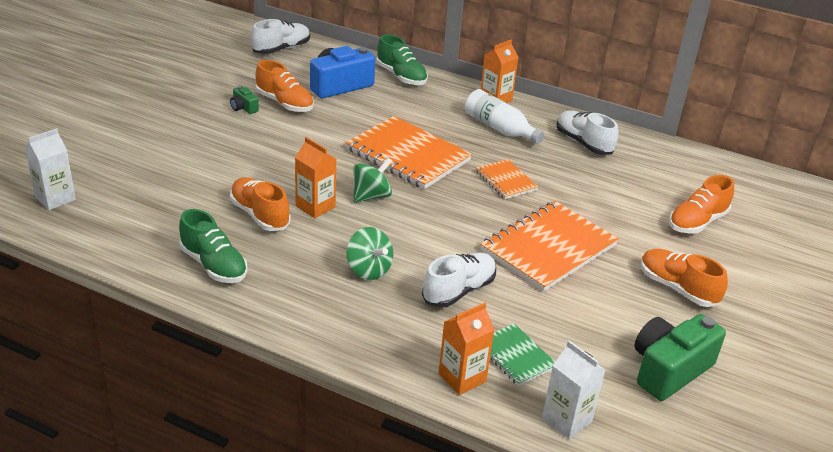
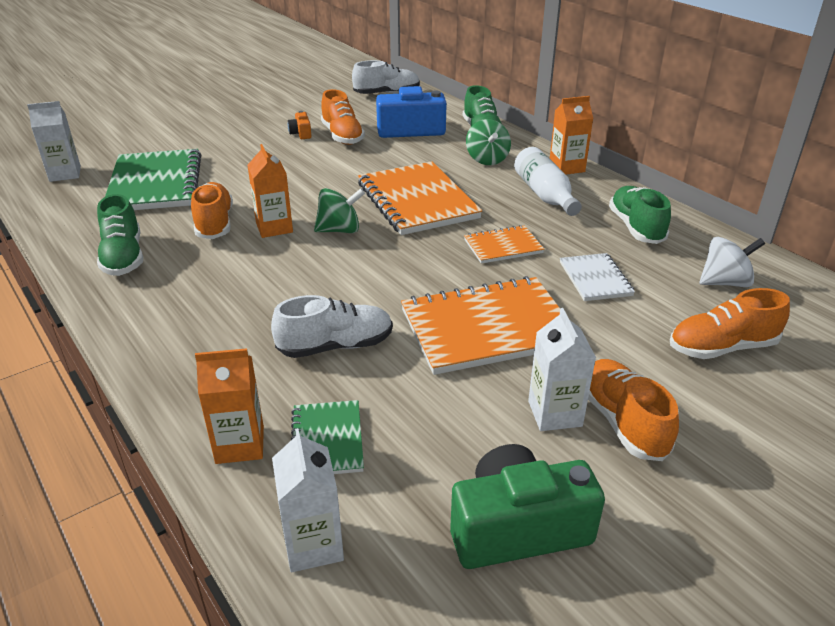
camera: 30 degrees right, 0 degrees up
(161, 189) = (155, 183): none -> green notebook
(243, 108) = (301, 133): green camera -> orange camera
(369, 269) = (262, 298): green spinning top -> green spinning top (487, 159)
(506, 181) = (503, 246): orange notebook -> orange notebook turned 75 degrees clockwise
(583, 143) = (636, 228): white shoe -> green shoe
(587, 192) = (595, 279): none -> white notebook
(635, 295) = (555, 413): none -> white carton
(668, 174) = (725, 282): none -> white spinning top

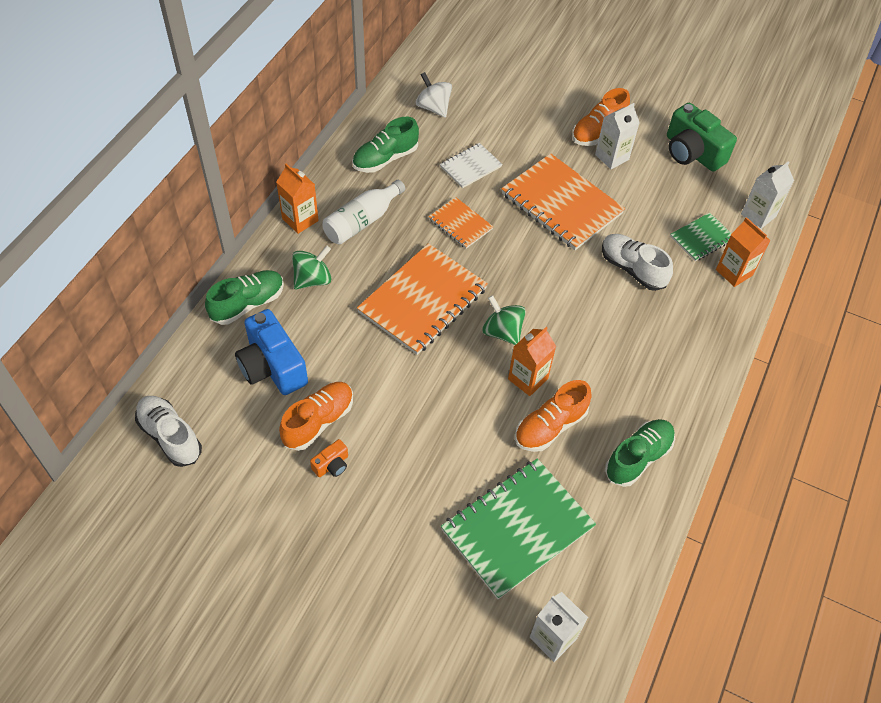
camera: 120 degrees left, 20 degrees up
(722, 347) = (506, 103): orange shoe -> none

